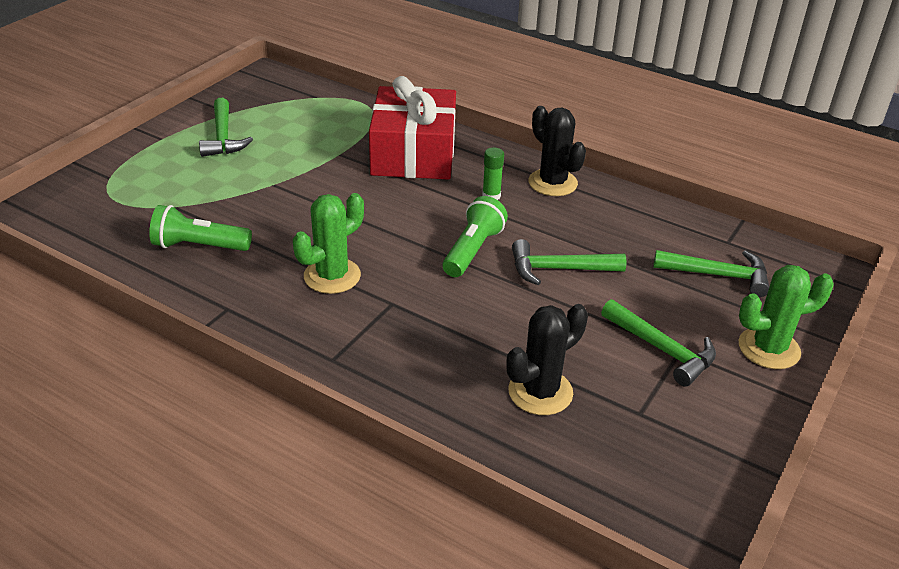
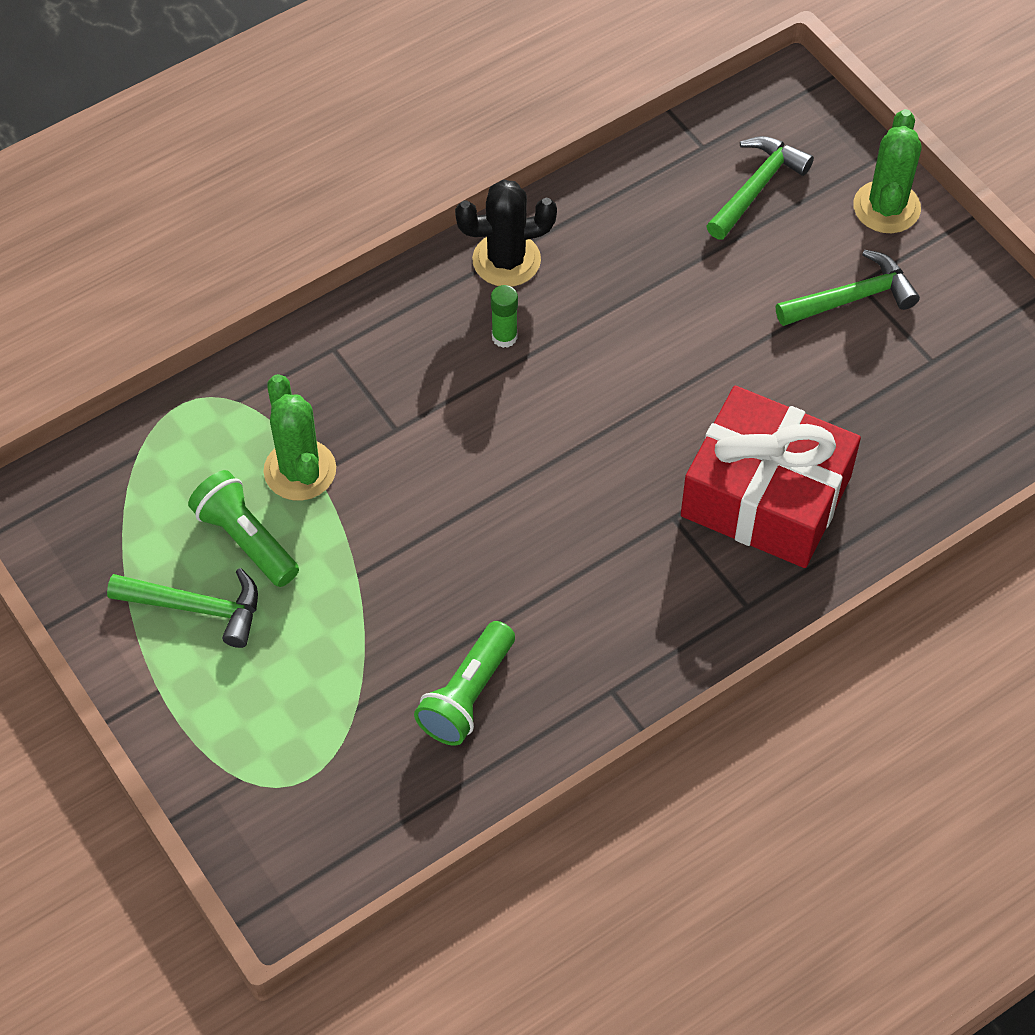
camera: 65 degrees left, 20 degrees up
(332, 276) = (596, 563): green cactus -> green cactus (300, 470)
(413, 154) = (361, 386): red gift -> red gift (766, 496)
(473, 250) = (609, 400): green flashlight -> green flashlight (246, 539)
(540, 392) = (872, 432): black cactus -> none
(559, 269) = (682, 329): green hammer -> none

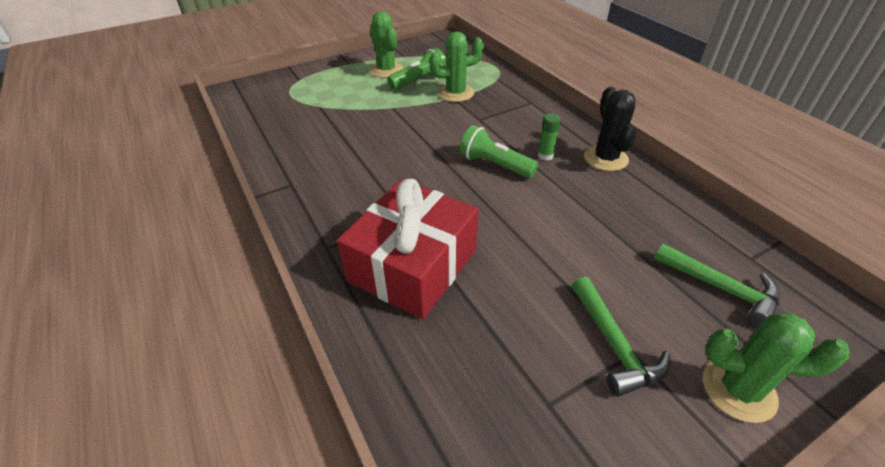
camera: 95 degrees right, 15 degrees down
(196, 608) = (386, 70): green hammer -> green cactus
(467, 695) = (311, 136): green flashlight -> green flashlight (495, 165)

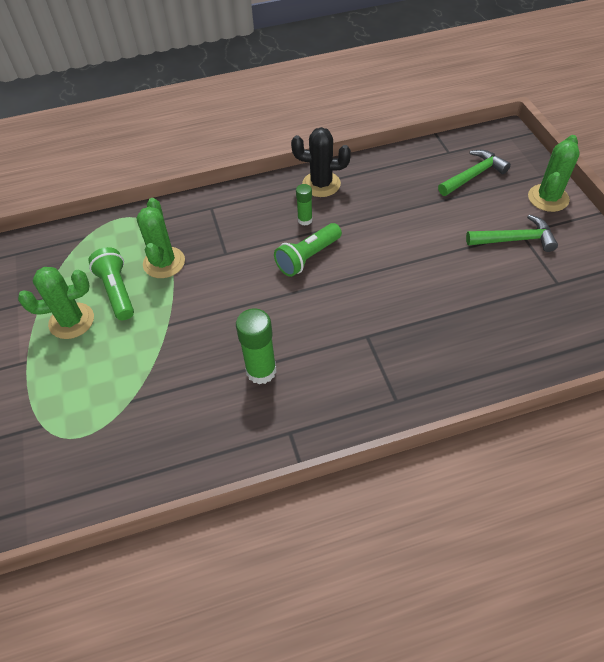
camera: 75 degrees left, 10 degrees up
(352, 159) = (261, 371): none -> green glue stick
(413, 265) = (429, 337): red gift -> none

